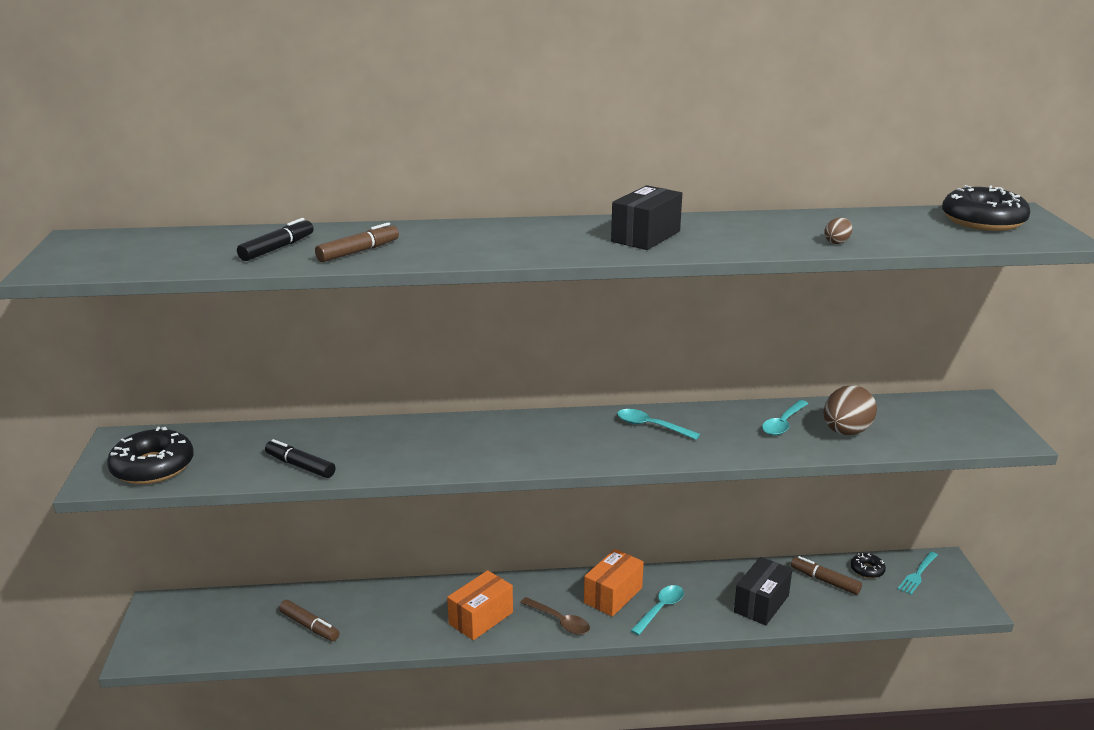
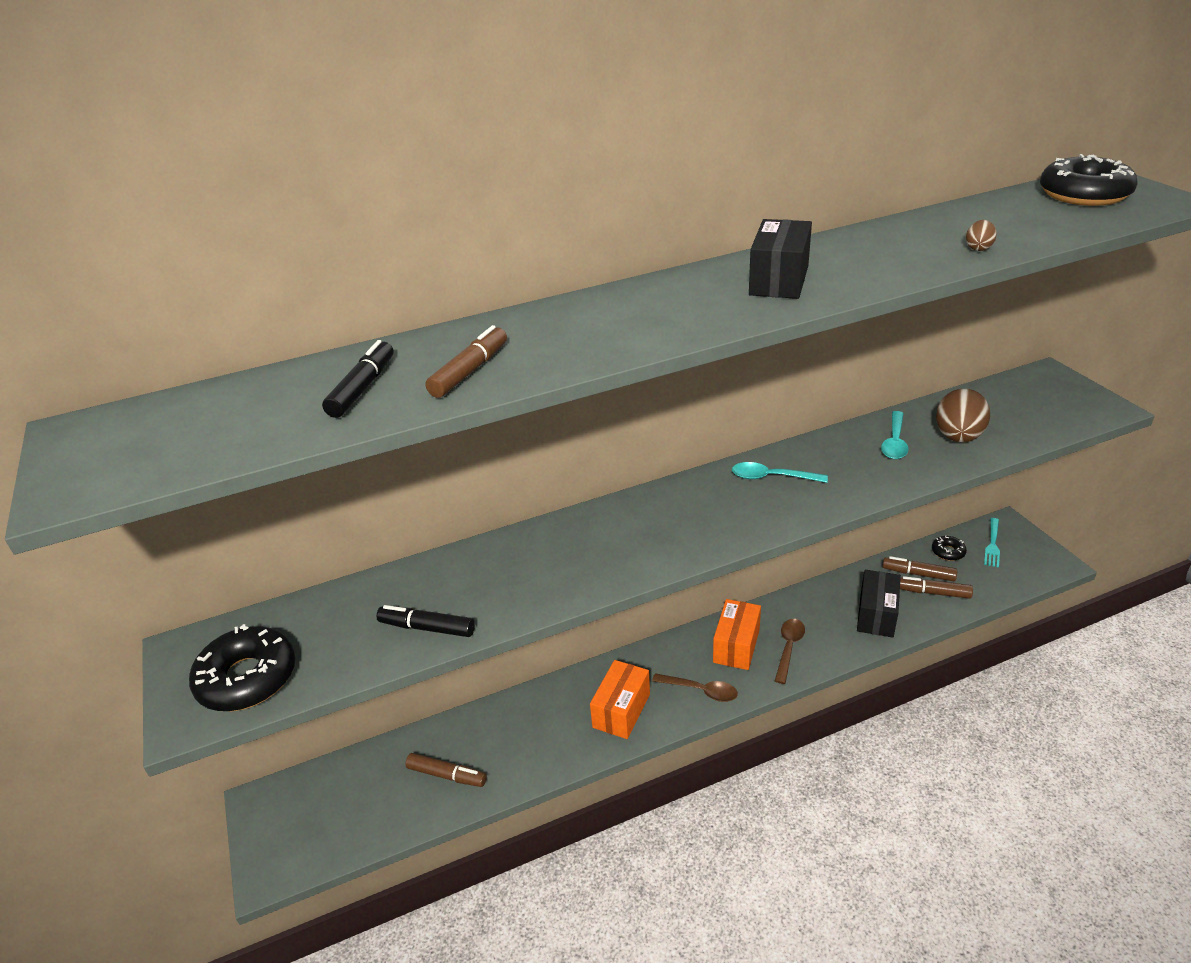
camera: 15 degrees left, 10 degrees up
(660, 609) = (789, 648): turquoise spoon -> brown spoon
(829, 599) = (933, 592): none -> brown marker

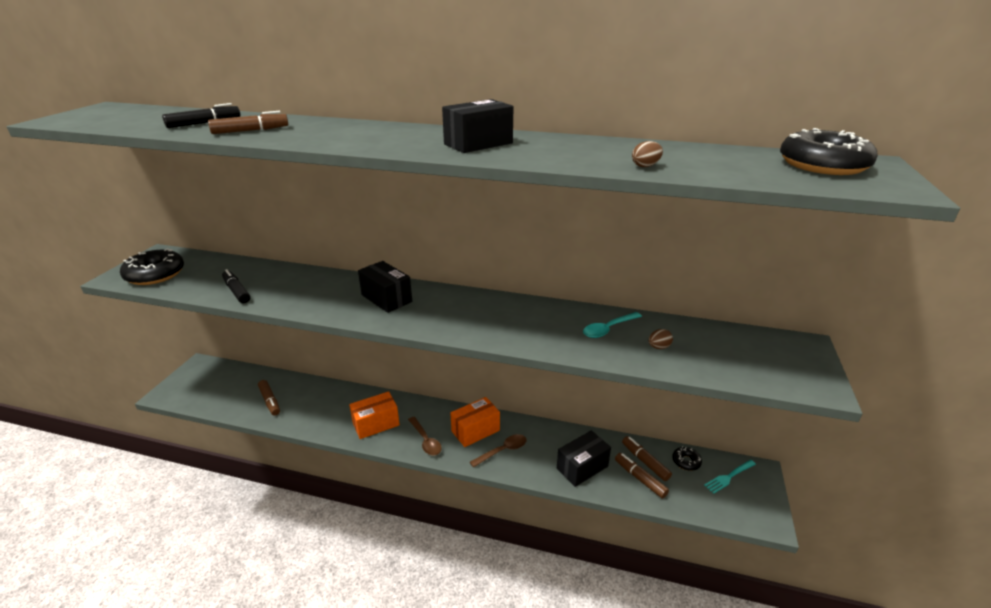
camera: 35 degrees right, 5 degrees down
(634, 529) = (386, 298): none -> black box
(772, 477) = (499, 310): turquoise spoon -> none
(958, 437) = (658, 347): brown egg -> brown egg, size x0.46

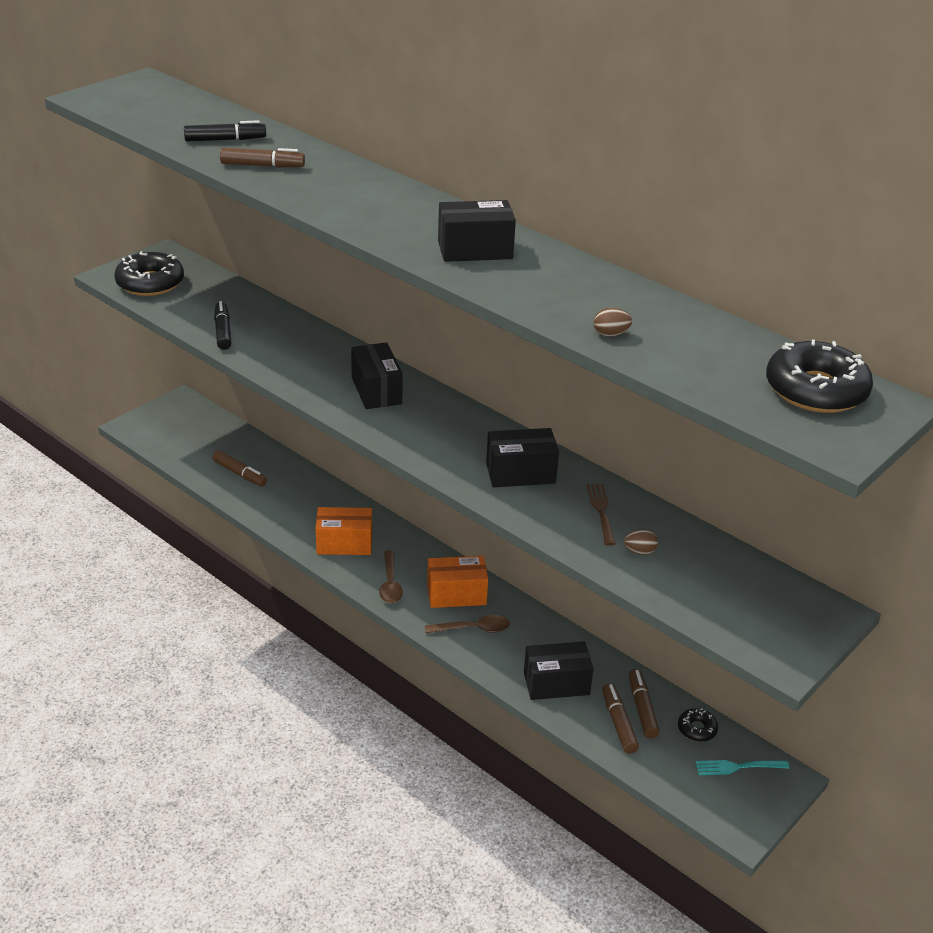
camera: 25 degrees right, 5 degrees up
(270, 401) = (240, 474): brown marker -> brown marker turned 45 degrees counterclockwise
(533, 322) = (520, 473): none -> black box
(608, 329) = (601, 511): turquoise spoon -> brown fork

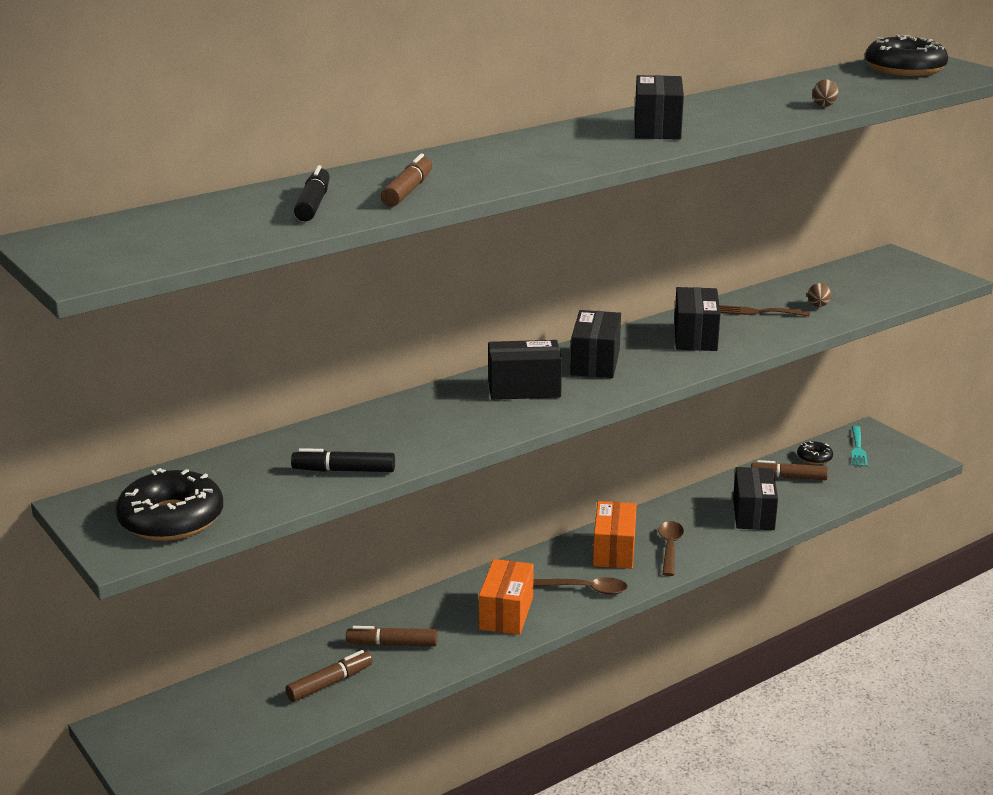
camera: 75 degrees left, 10 degrees down
(441, 421) = (595, 362): none -> black box
(618, 723) = (806, 491): brown marker -> brown marker (392, 644)

